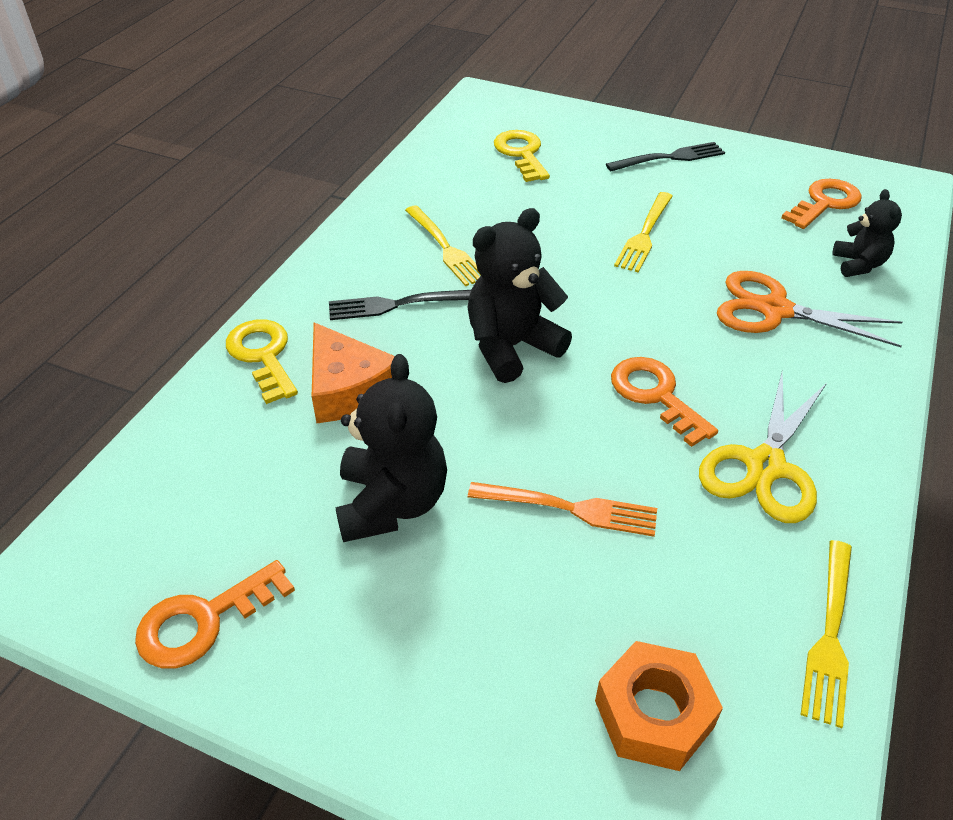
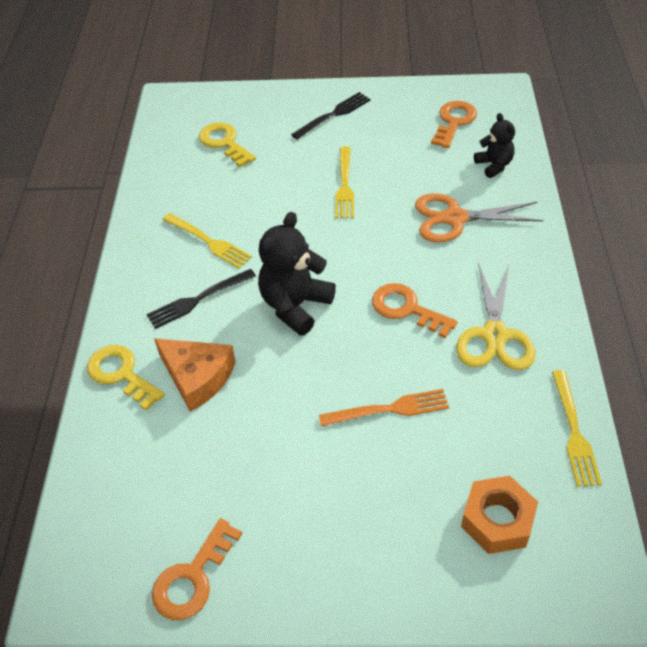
camera: 20 degrees left, 5 degrees up
(391, 503) = (273, 449): black teddy bear -> none

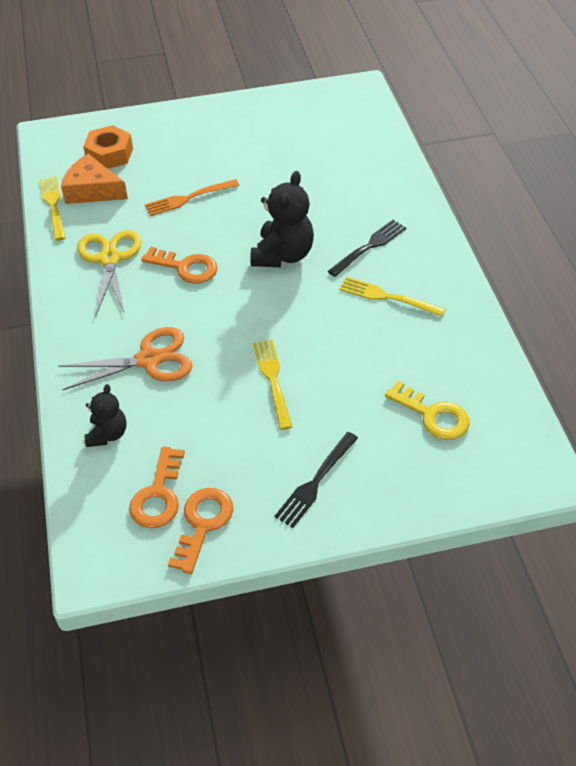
camera: 165 degrees right, 0 degrees up
(121, 374) = (399, 188): yellow key -> none
(192, 578) = (290, 104): orange key -> orange key (203, 523)
(197, 377) = (340, 195): orange cheese -> orange cheese (92, 190)
(494, 165) = (108, 434): black teddy bear -> black teddy bear turned 135 degrees counterclockwise

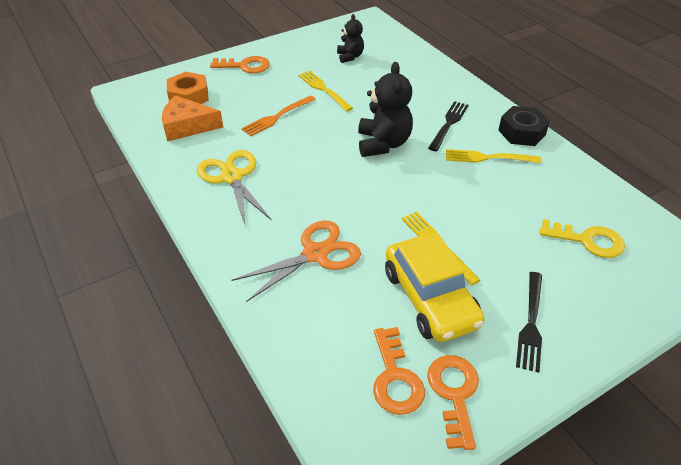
camera: 20 degrees left, 5 degrees down
(53, 206) = (157, 145): yellow fork -> yellow fork (323, 89)
(108, 434) = (312, 332): black teddy bear -> black teddy bear (350, 57)
(186, 267) = (305, 170): orange key -> orange key (245, 66)
(233, 432) = (430, 298): none -> yellow car
(446, 275) = (521, 132): none -> black nut

